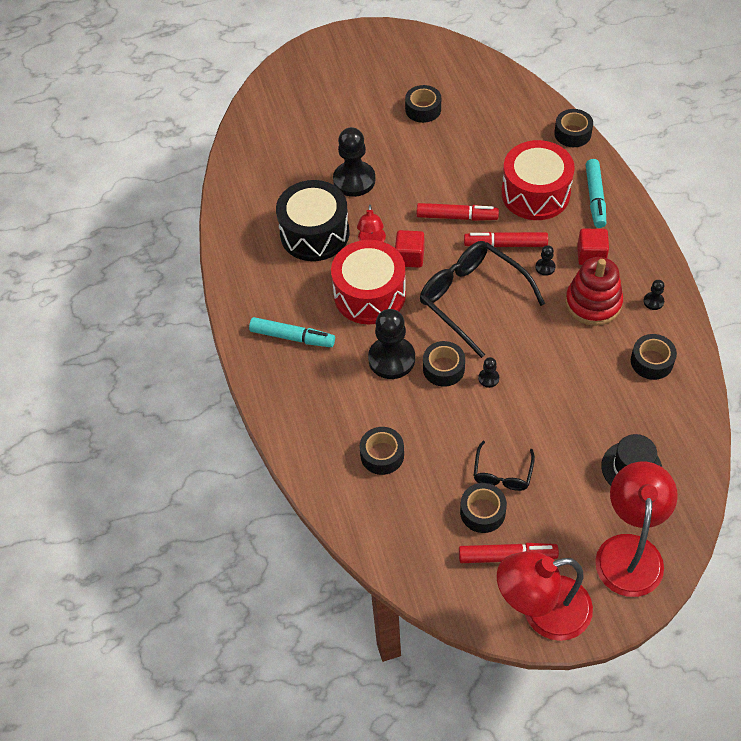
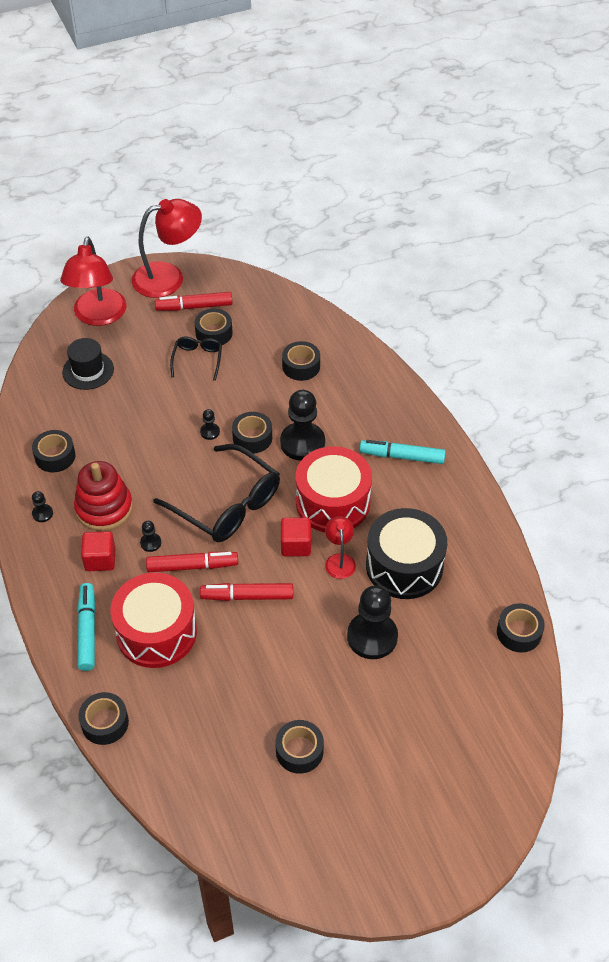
camera: 170 degrees right, 5 degrees down
(233, 177) = (519, 632): none -> black tape

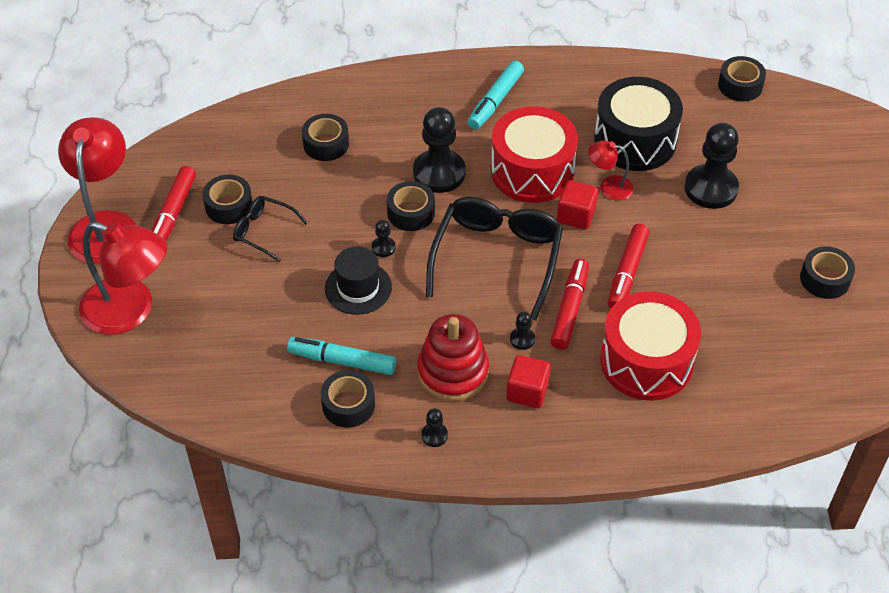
camera: 70 degrees left, 0 degrees up
(87, 631) = (623, 425): turquoise marker -> turquoise marker (342, 361)
(88, 370) = (221, 342): black hat -> black hat (358, 288)
(105, 723) = (749, 433): black tape -> none
(227, 505) = (497, 258): black glasses -> black glasses turned 45 degrees counterclockwise

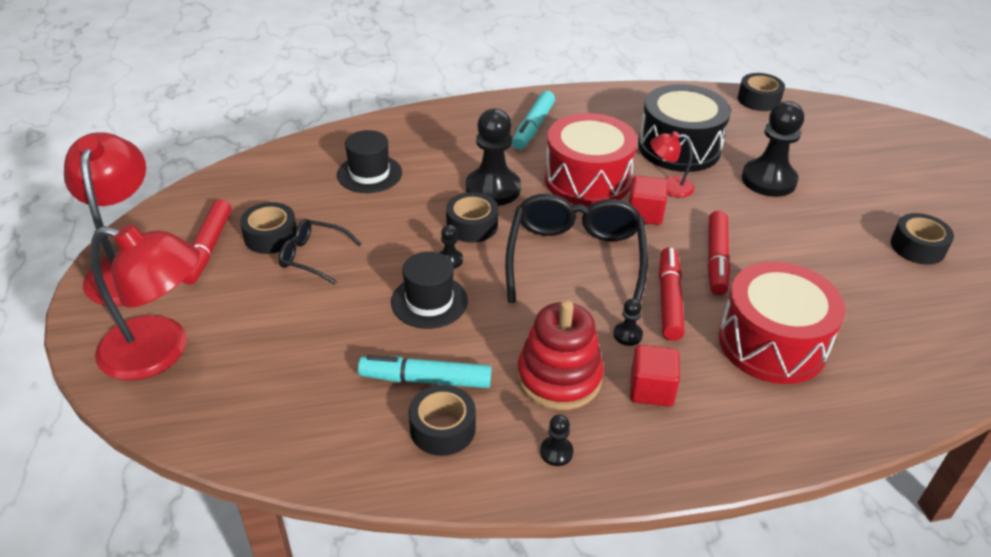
camera: 10 degrees left, 10 degrees down
(326, 144) = (369, 174): black tape -> black hat

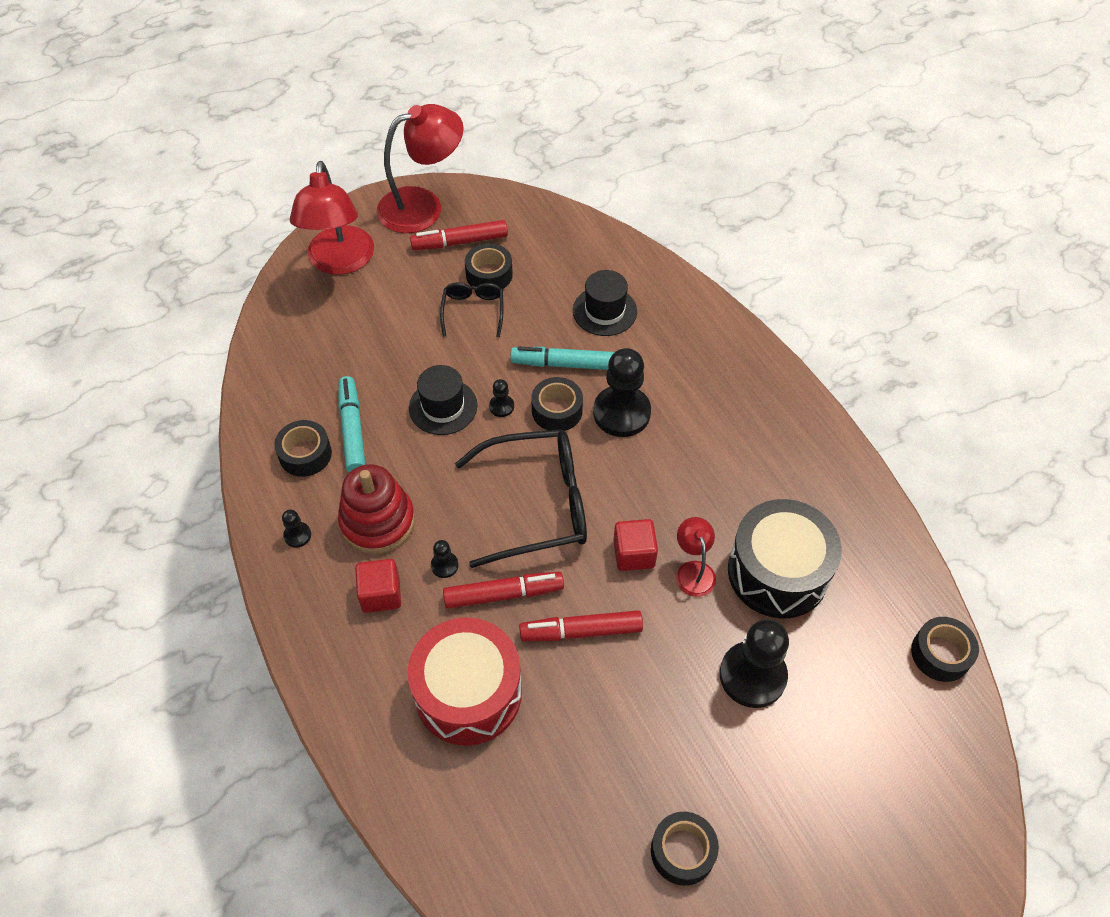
camera: 75 degrees right, 15 degrees up
(533, 127) = (750, 422): turquoise marker -> turquoise marker (563, 364)
(587, 180) = (672, 491): red drum -> none

